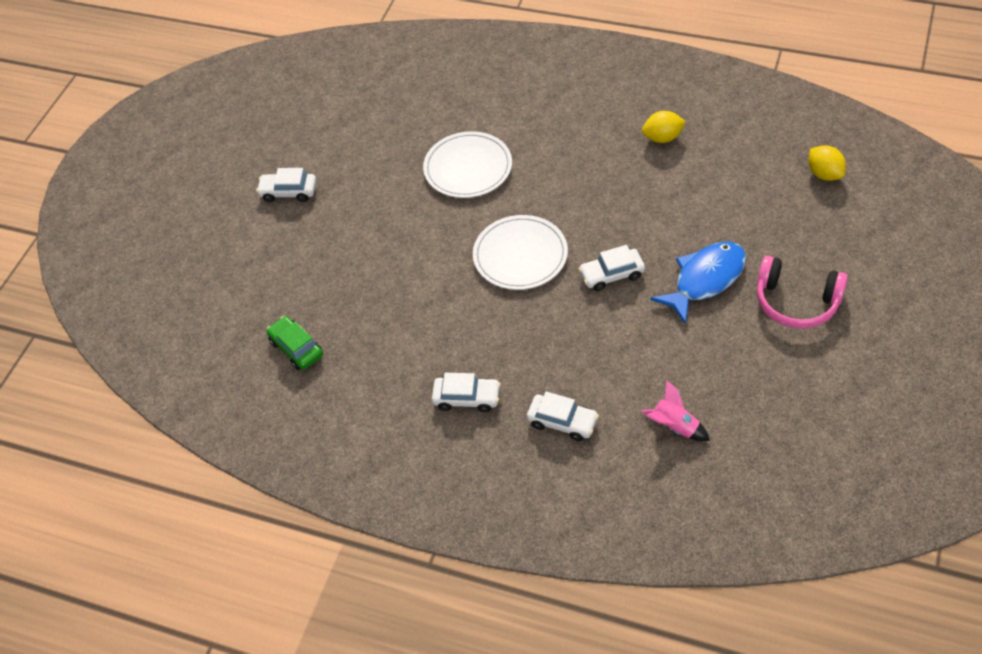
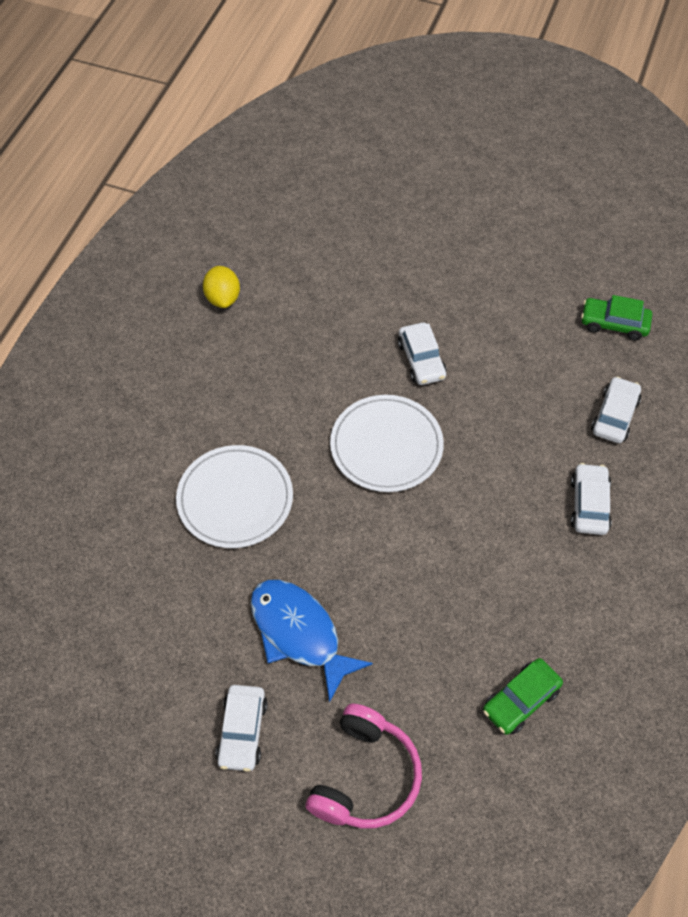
camera: 95 degrees left, 5 degrees up
(674, 426) = (614, 324): pink rocket -> green car
(705, 280) = (433, 282): blue fish -> blue fish (299, 633)
(796, 302) = (465, 216): pink headphones -> pink headphones (365, 777)
(824, 174) = (301, 173): yellow lemon -> none

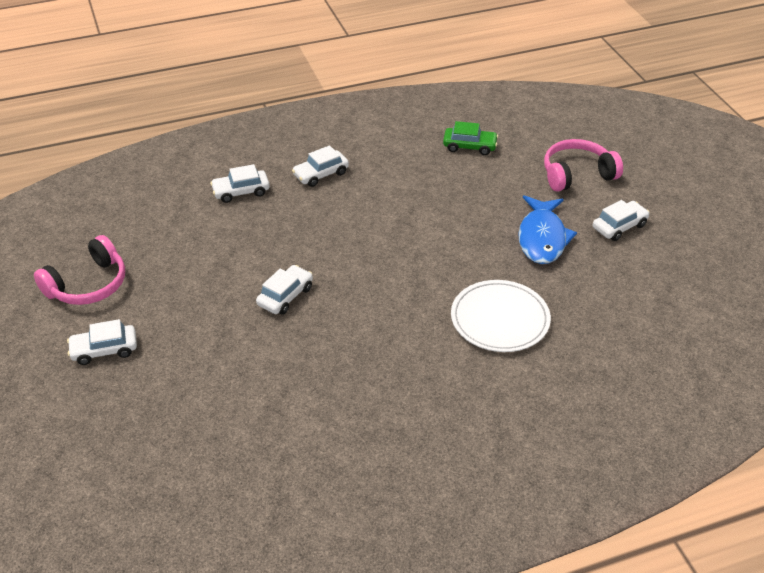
camera: 130 degrees left, 15 degrees down
(223, 298) = (343, 447): yellow lemon -> none
(386, 446) = (376, 274): white plate -> none
(467, 216) = (104, 350): none -> white car
(562, 240) = (88, 285): none -> pink headphones
(614, 324) = (157, 224): green car -> none

